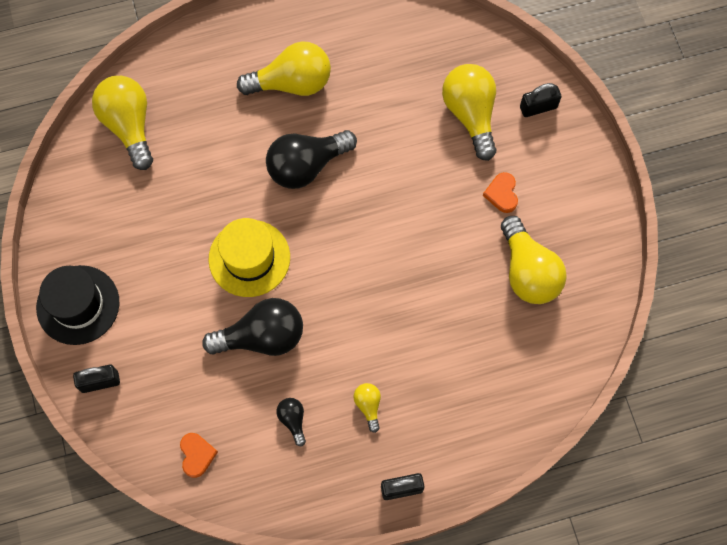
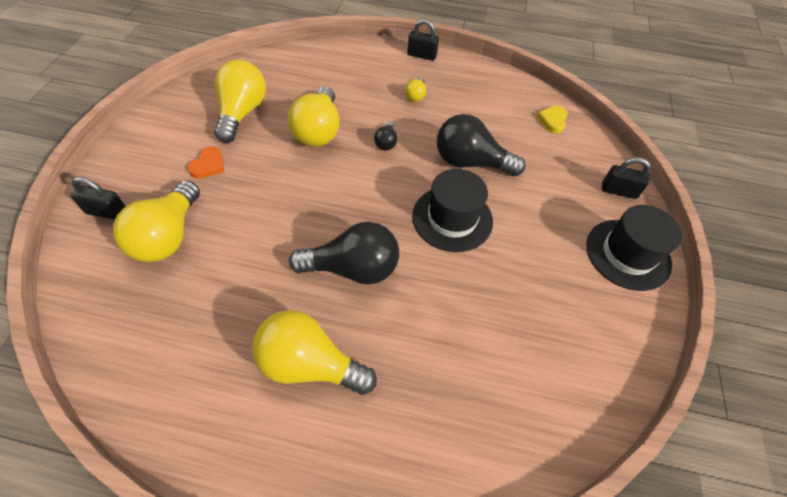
camera: 155 degrees left, 15 degrees down
(129, 126) = (524, 414): yellow light bulb -> yellow light bulb (318, 131)
(197, 455) = (552, 121): orange heart -> yellow heart
(249, 258) = (452, 218): yellow hat -> black hat
(293, 420) = (473, 110): black light bulb -> black light bulb (386, 143)

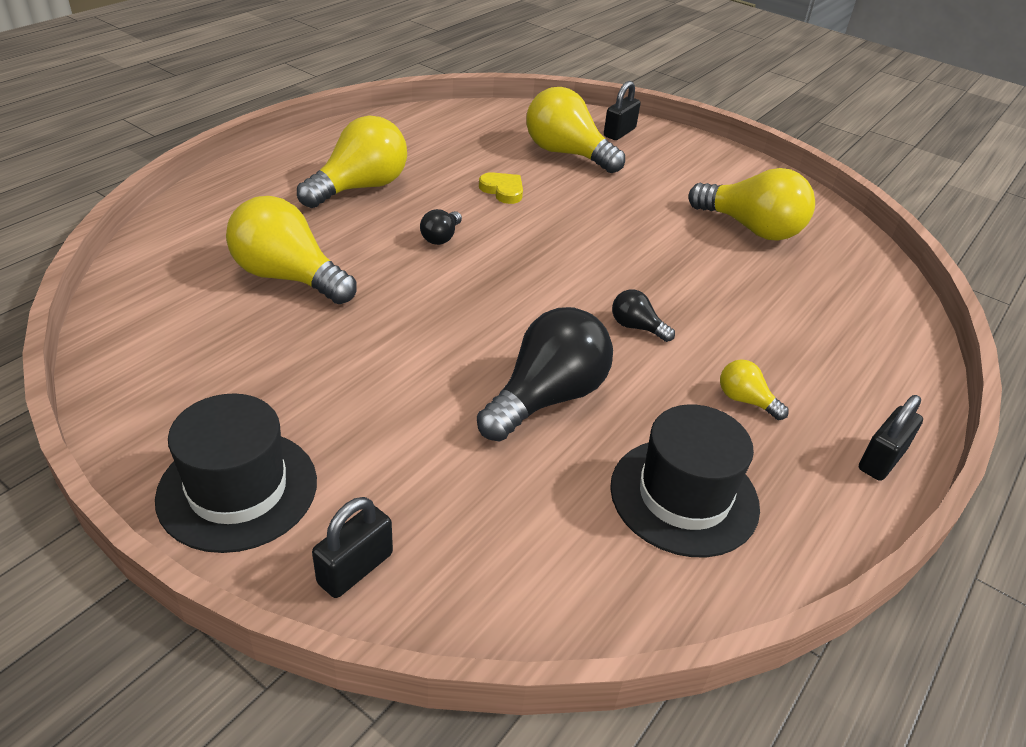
camera: 115 degrees right, 15 degrees down
(208, 165) = (659, 189): orange heart -> none
(318, 131) = (689, 276): yellow light bulb -> yellow light bulb (288, 277)
(353, 268) = (441, 237): black light bulb -> black light bulb, size x0.47
(452, 218) = (453, 334): black hat -> black hat (684, 496)
(552, 121) = (598, 577): yellow heart -> yellow heart (503, 190)

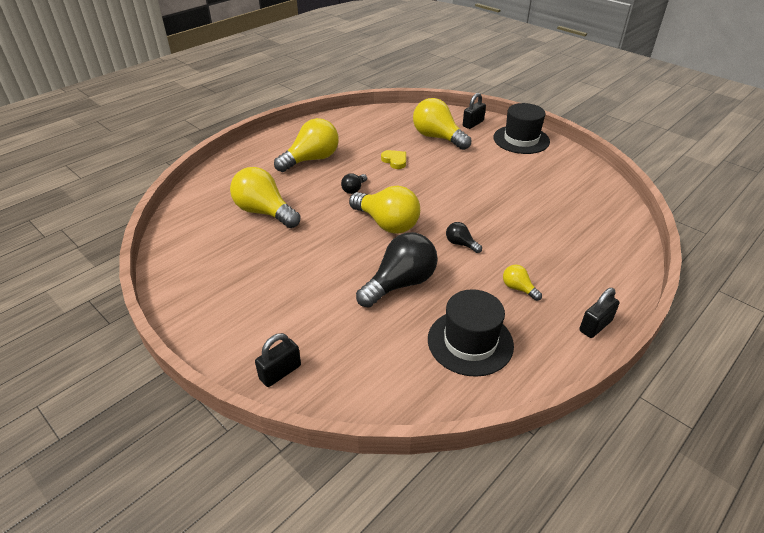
camera: 10 degrees right, 0 degrees up
(237, 489) = (224, 328): black hat -> black hat (521, 139)
(751, 228) = (544, 184): yellow light bulb -> yellow light bulb (387, 224)

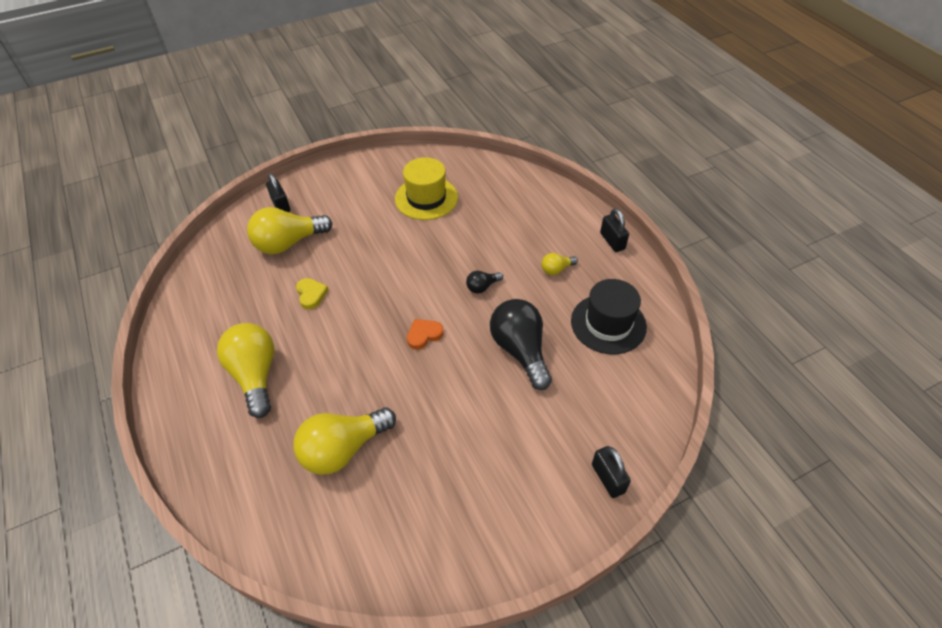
camera: 70 degrees left, 10 degrees up
(354, 189) = (346, 347): black light bulb -> none
(387, 224) = (424, 335): yellow light bulb -> orange heart
(395, 161) = (311, 294): yellow heart -> yellow heart turned 90 degrees clockwise
(521, 139) = (337, 181): black hat -> none
(543, 187) = (426, 198): none -> yellow hat

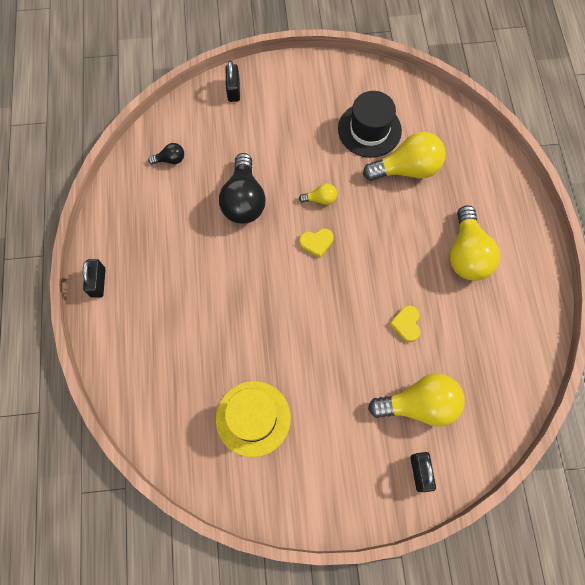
camera: 160 degrees left, 20 degrees up
(424, 335) = (316, 243): orange heart -> yellow heart
(482, 287) = (246, 274): black light bulb -> black light bulb (170, 159)
(556, 269) = (169, 269): yellow light bulb -> yellow light bulb (320, 199)
(608, 324) = (160, 198): black hat -> black hat (369, 130)

